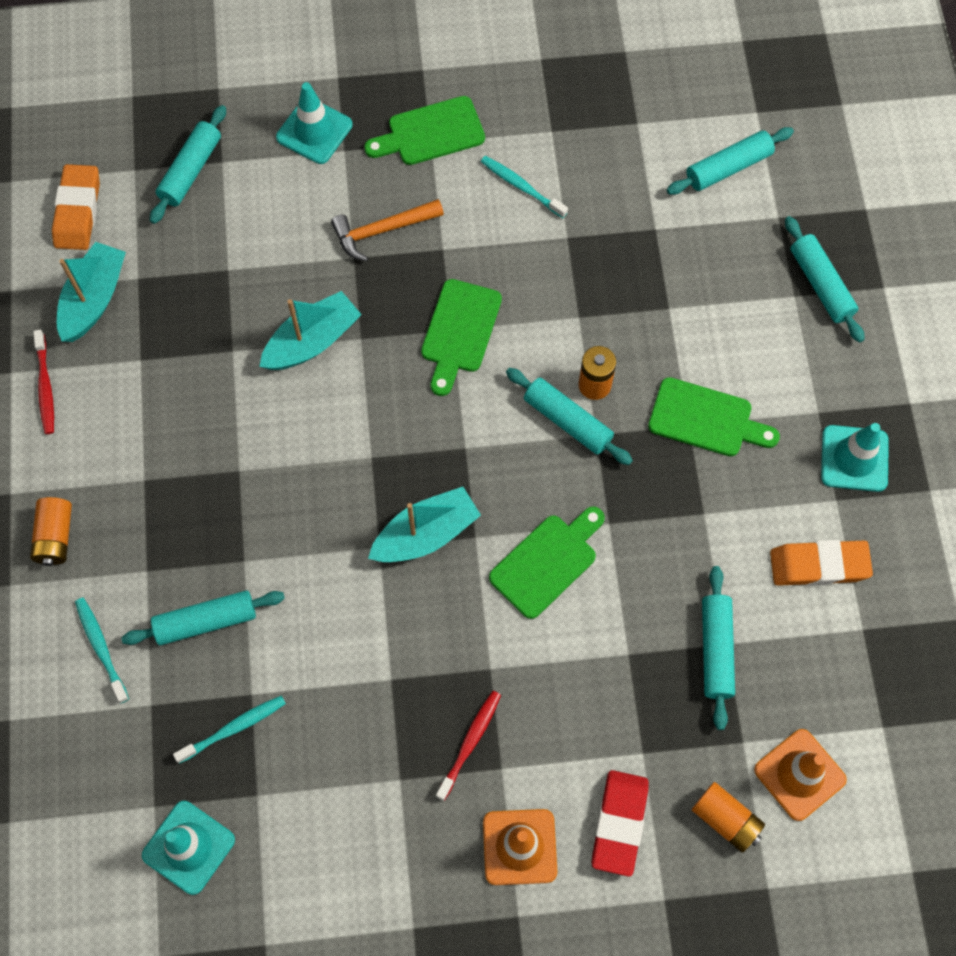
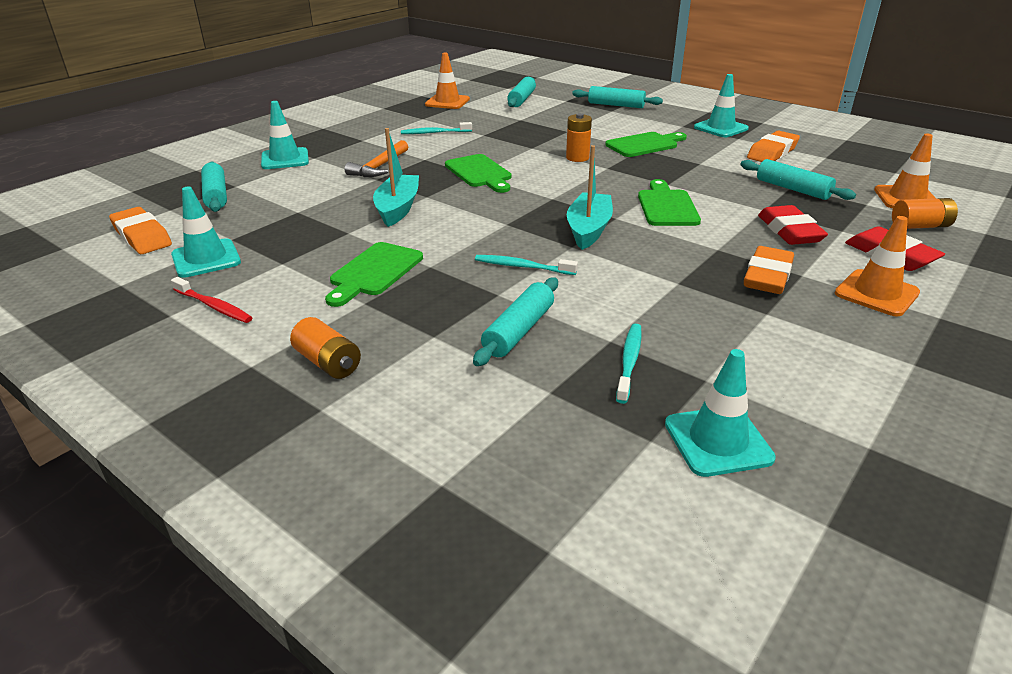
camera: 45 degrees left, 35 degrees down
(94, 299) = (206, 259): turquoise boat -> turquoise traffic cone
(101, 648) = (459, 390): turquoise toothbrush -> turquoise toothbrush (522, 267)
(430, 133) = (358, 138): green cutting board -> green cutting board (374, 272)
(470, 743) = (767, 277): red toothbrush -> orange eraser
(567, 421) = (586, 170): turquoise rolling pin -> none
(593, 707) = (789, 231): none -> red eraser
(631, 101) = (447, 102): none -> orange traffic cone

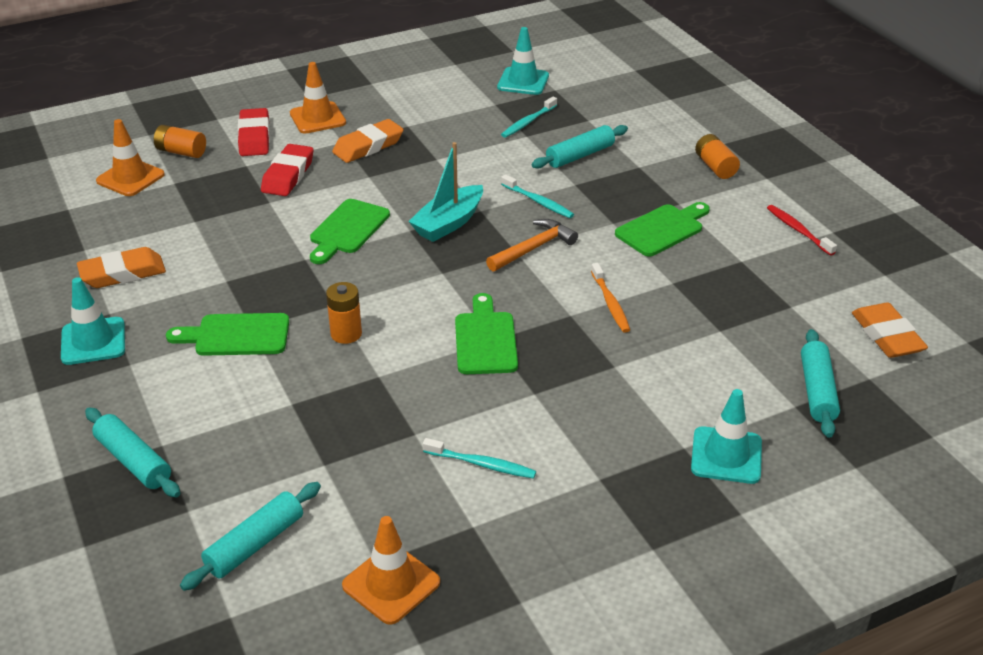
camera: 155 degrees left, 5 degrees up
(206, 259) = (813, 285): turquoise traffic cone -> none
(379, 167) = (601, 392): orange hammer -> orange hammer (534, 248)
(398, 208) = (610, 303): turquoise boat -> orange toothbrush
(793, 189) = (202, 216): turquoise rolling pin -> none

